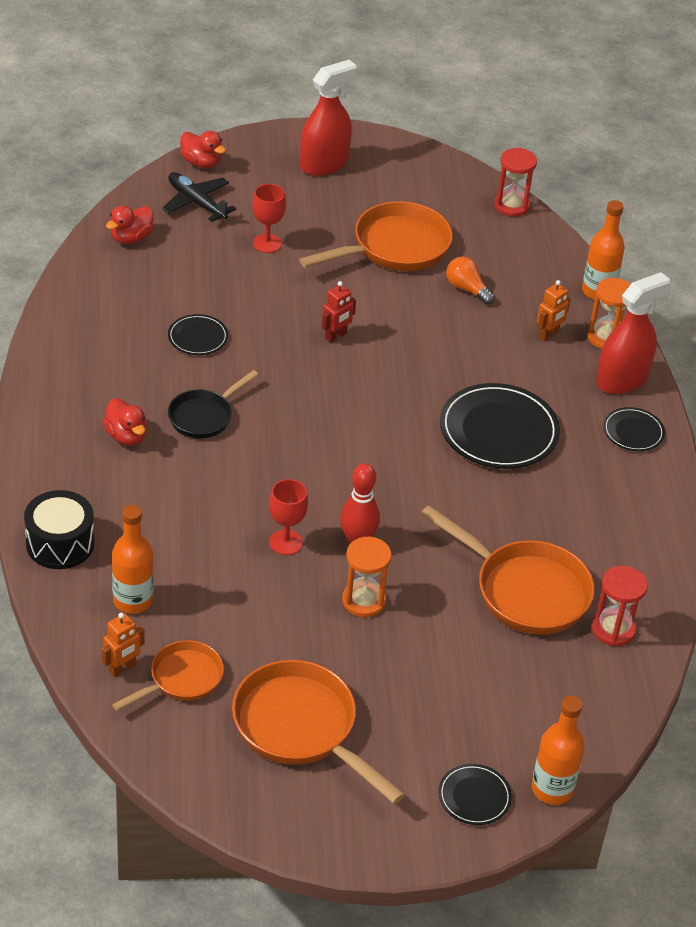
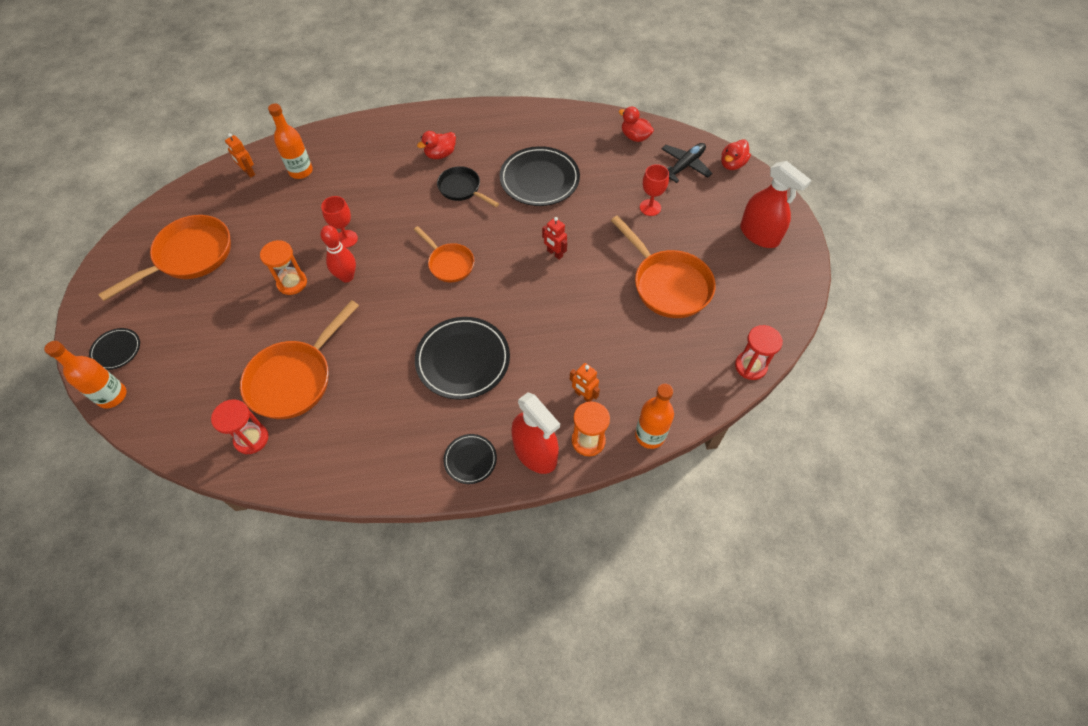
camera: 90 degrees right, 15 degrees up
(60, 543) = (348, 136): black drum -> none
(181, 679) = (236, 198): orange pan -> orange pan (449, 263)
(198, 337) = (539, 179): black plate -> black plate, size x1.93
(467, 289) = (628, 335): orange light bulb -> none

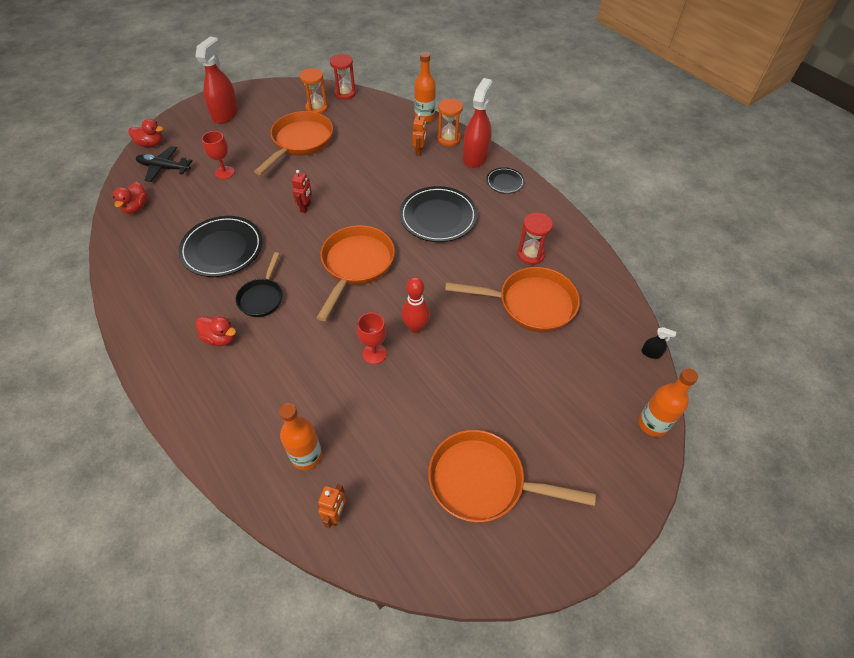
camera: 120 degrees left, 5 degrees down
(116, 350) = (618, 460): black plate -> none
(160, 447) = (651, 353): none -> black spray bottle
(251, 439) = (593, 300): red hourglass -> red hourglass (530, 254)
(292, 283) = (450, 365): orange hourglass -> orange hourglass (316, 108)
(449, 263) = (356, 265): orange pan -> orange pan, size x1.68

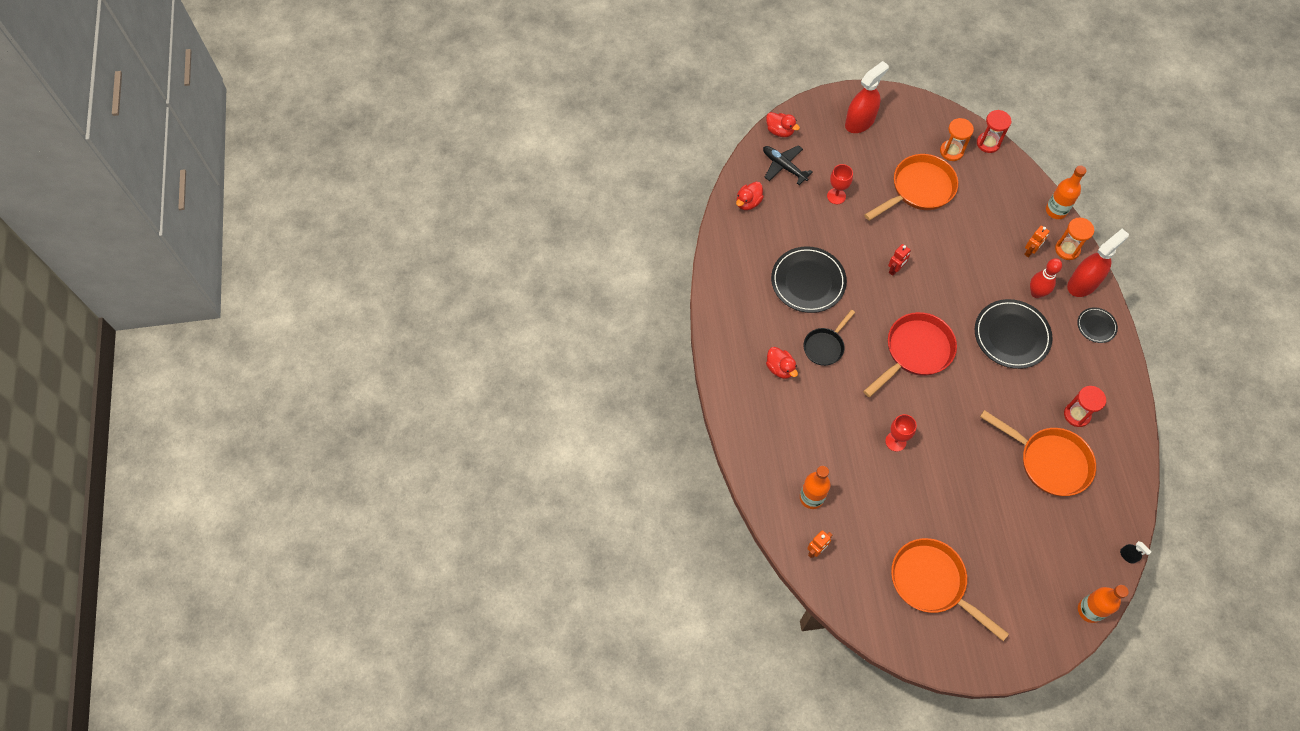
camera: 30 degrees right, 10 degrees up
(356, 265) = (915, 352): orange pan -> red pan
(415, 327) = (939, 435): red bowling pin -> red bowling pin (1036, 293)

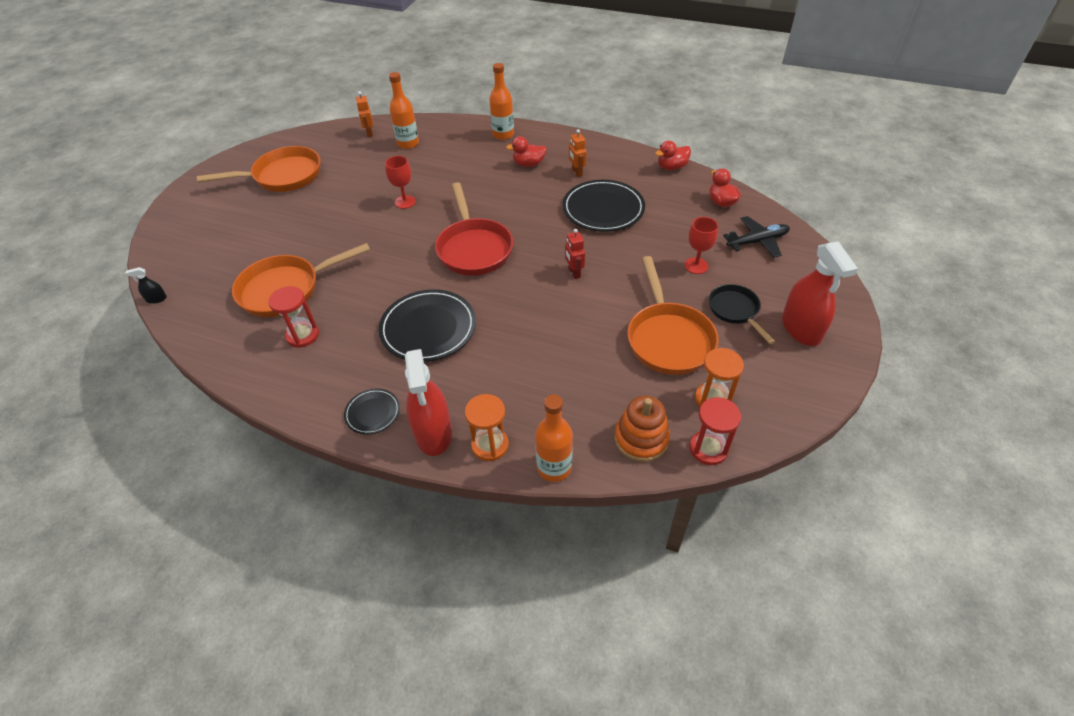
camera: 120 degrees right, 15 degrees down
(780, 131) = (811, 256): red duck -> red duck (672, 167)
(825, 346) = (528, 195): black pan -> black pan (735, 311)
(1006, 176) = (641, 439): none -> orange stacking toy
(1030, 251) = (514, 403): orange robot -> orange robot (576, 172)
(1036, 293) = (458, 378): red bowling pin -> none
(1090, 610) = (156, 251): orange bottle -> orange bottle (503, 134)

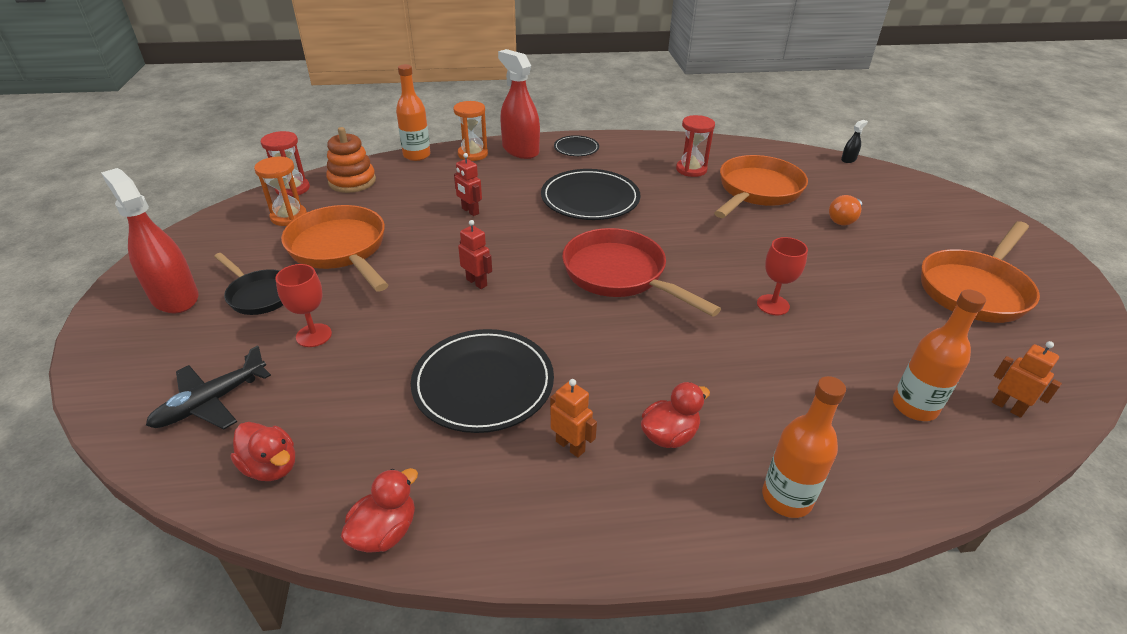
camera: 150 degrees right, 10 degrees down
(269, 242) = (843, 219): none -> orange light bulb
(541, 348) = (470, 211): none -> red robot

